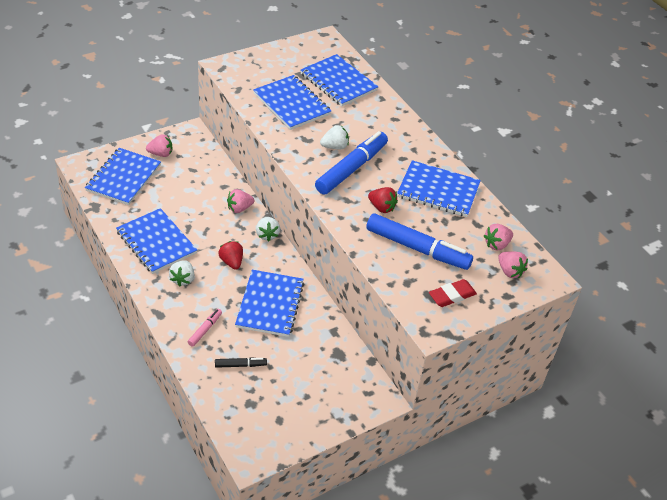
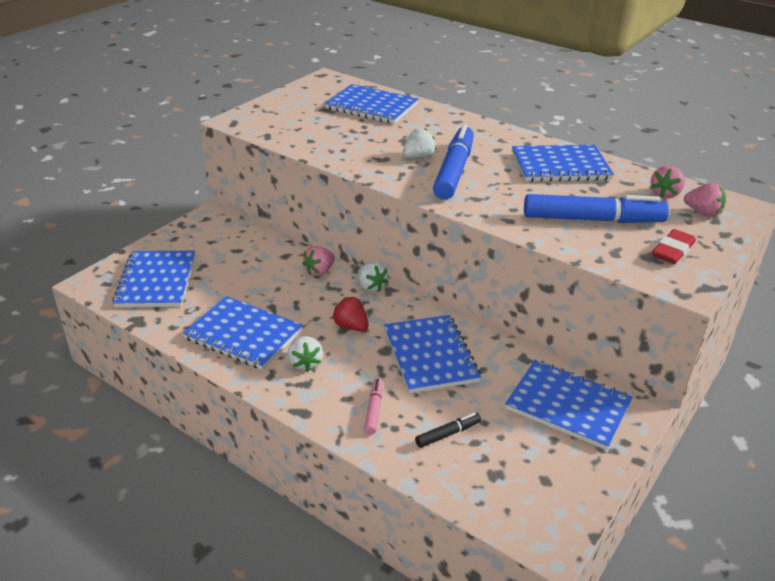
camera: 20 degrees left, 10 degrees down
(161, 154) = (187, 245): pink strawberry -> none
(292, 104) = (338, 134): blue notebook -> blue notebook (568, 406)
(381, 207) = (519, 195): red strawberry -> none

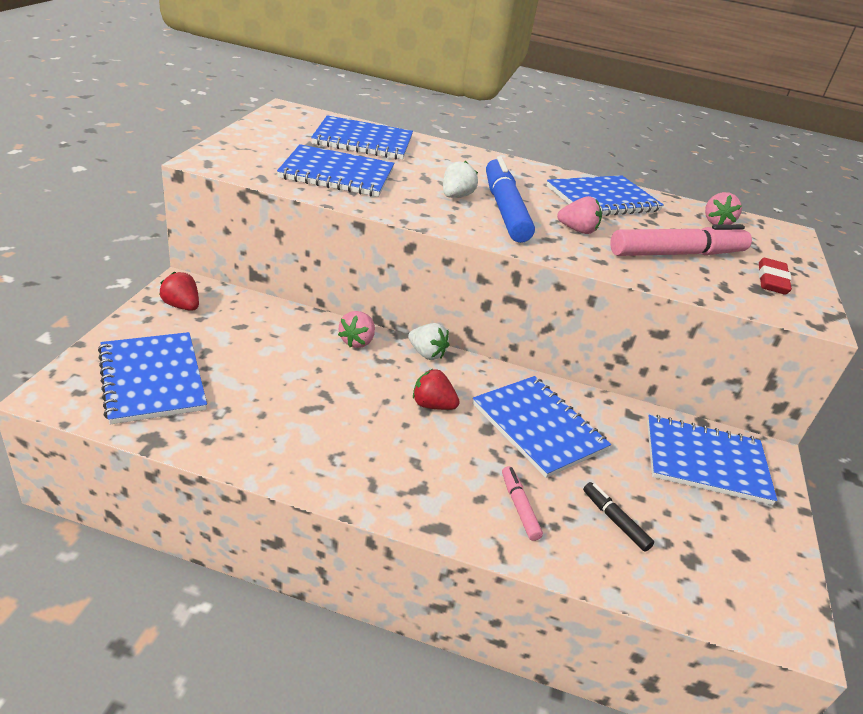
camera: 25 degrees left, 0 degrees up
(202, 231) = (182, 306): none -> red strawberry
(243, 335) = (309, 436): blue notebook -> blue notebook (337, 174)
(305, 363) = (406, 461): white strawberry -> none
(448, 434) = (614, 520): black marker -> black marker turned 75 degrees counterclockwise
(592, 219) = (677, 254): blue marker -> pink marker
(703, 212) = (762, 239): pink strawberry -> pink strawberry (577, 230)

